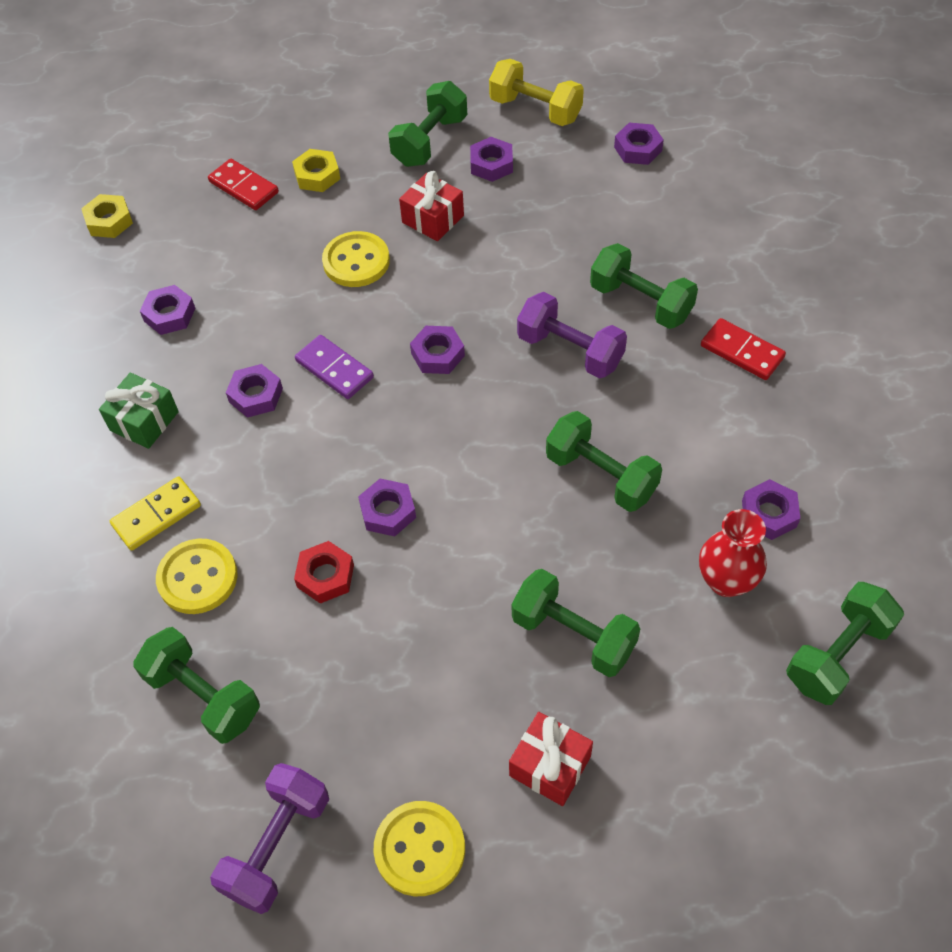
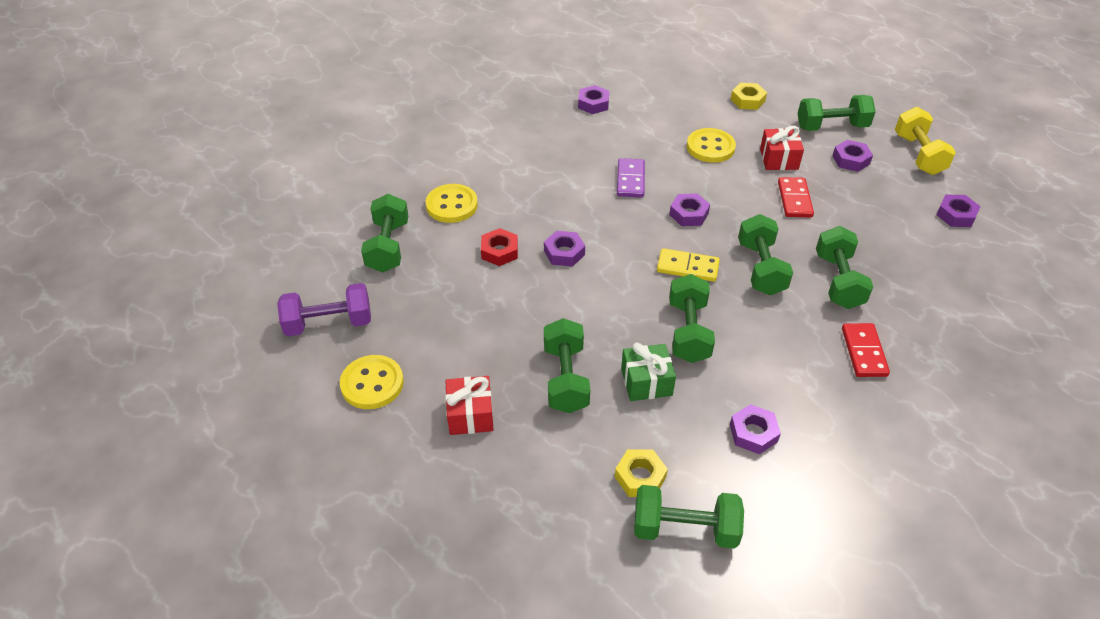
camera: 50 degrees right, 10 degrees down
(109, 221) = (623, 51): yellow nut -> yellow nut (640, 477)
(144, 421) = (521, 133): green gift -> green gift (646, 382)
(157, 515) = (472, 170): yellow domino -> yellow domino (687, 267)
(244, 187) = (704, 80): red domino -> red domino (794, 199)
(256, 395) = (580, 161): purple nut -> none
(570, 351) = (761, 268): purple dumbbell -> green dumbbell
(726, 581) = (678, 436): red vase -> none

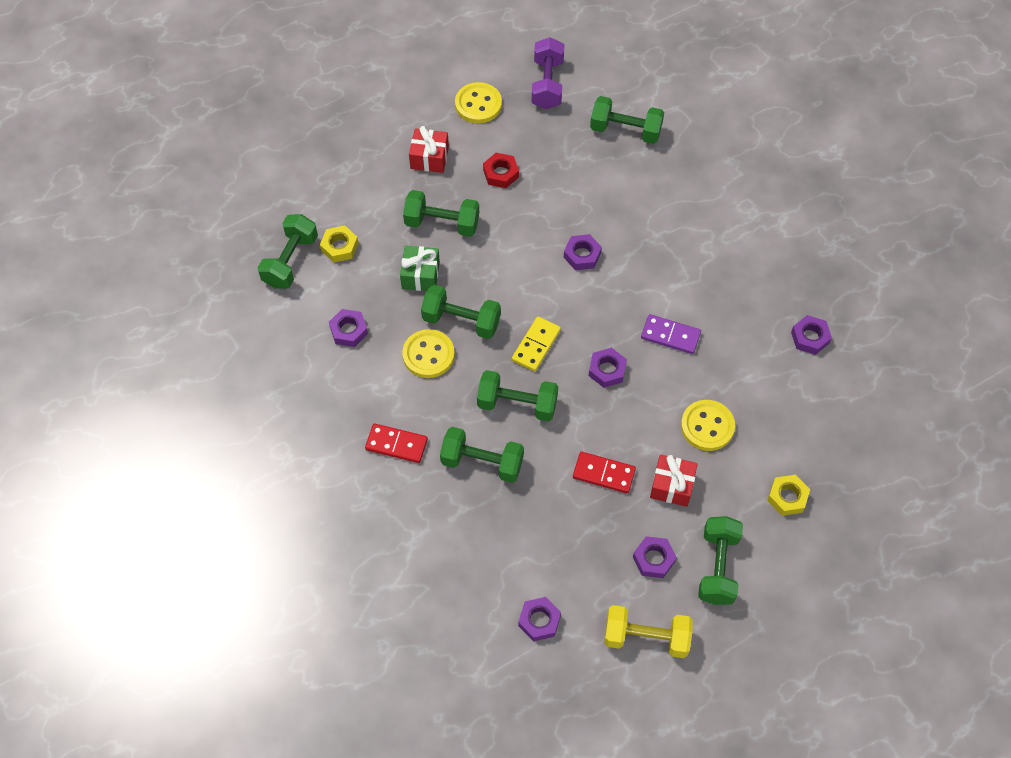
camera: 105 degrees right, 15 degrees up
(452, 205) = (669, 183): yellow button -> yellow button (428, 355)
(499, 251) = (597, 208): red nut -> red nut (501, 173)

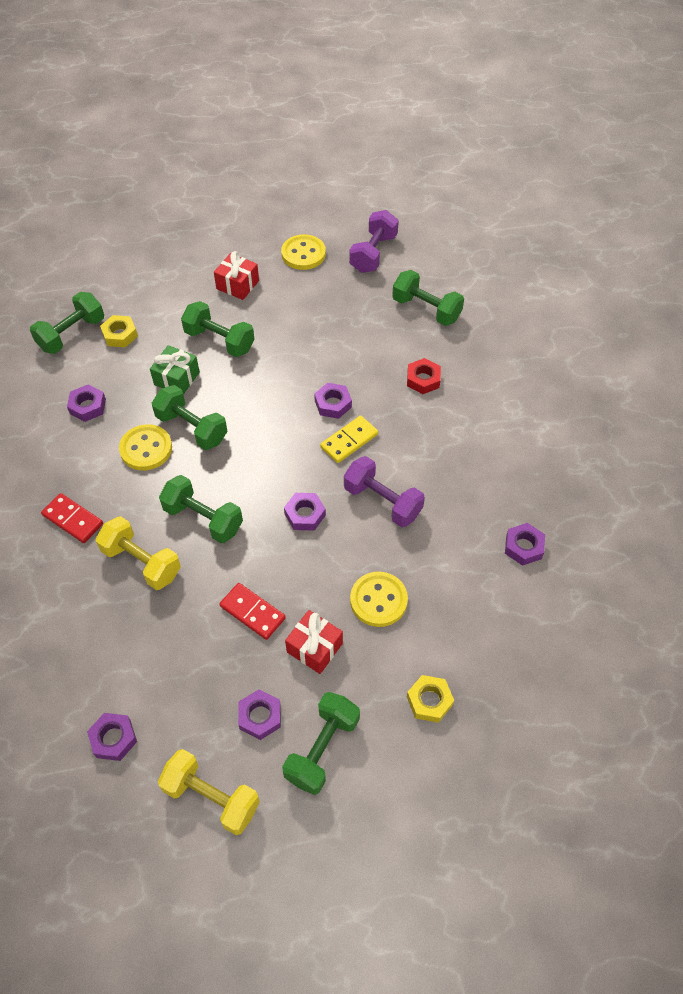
camera: 20 degrees right, 5 degrees down
(482, 462) = (142, 562): green dumbbell -> yellow dumbbell
(501, 173) = (294, 314): red nut -> red nut (423, 379)
(536, 345) = (249, 470): yellow domino -> yellow domino (349, 441)
(670, 335) = (382, 501): purple domino -> purple dumbbell

